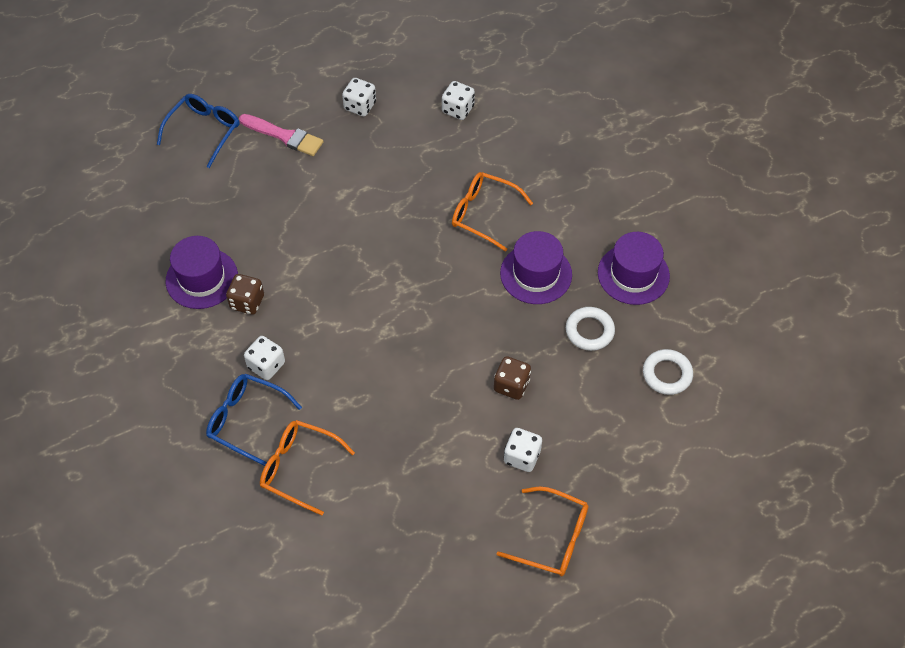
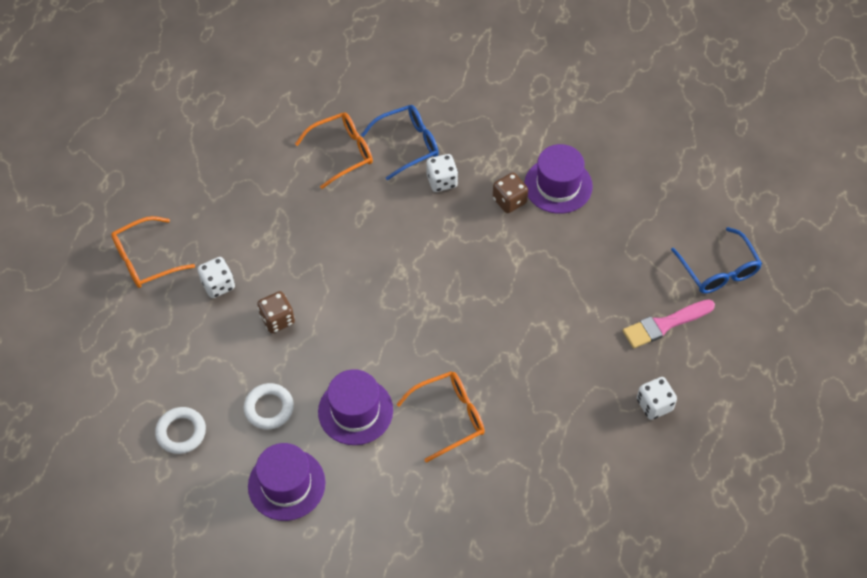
camera: 130 degrees right, 0 degrees up
(458, 109) = (585, 483): white dice -> none

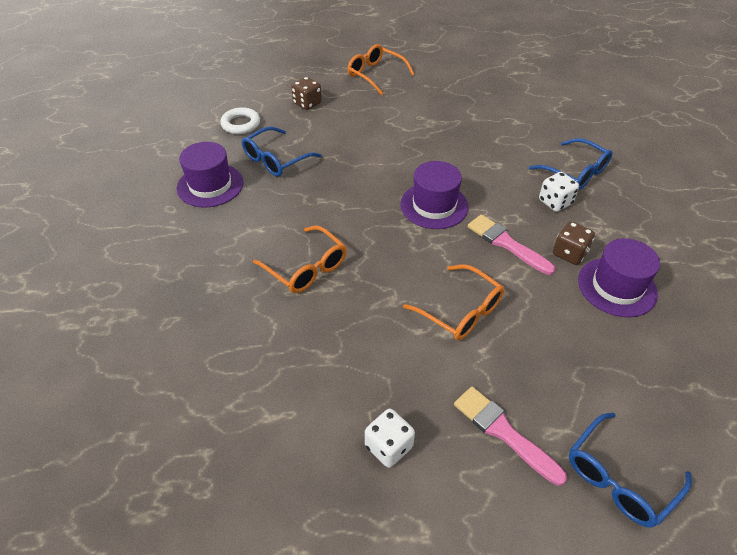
camera: 70 degrees right, 10 degrees down
(218, 285) = (373, 109): white dice -> none
(269, 408) = (276, 159): white ring -> blue glasses
(277, 319) = (357, 144): brown dice -> brown dice (307, 103)
(342, 152) = (536, 138): orange glasses -> orange glasses (461, 311)
(355, 411) = (291, 206): purple hat -> purple hat (434, 205)
(479, 243) = (506, 243): none -> pink brush

